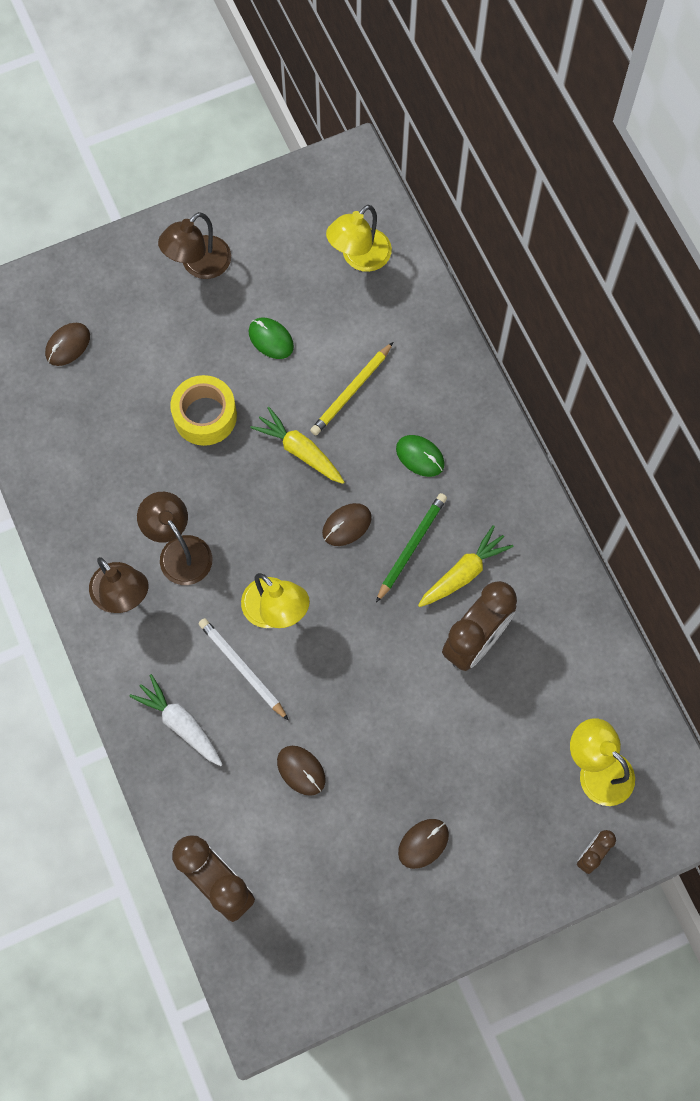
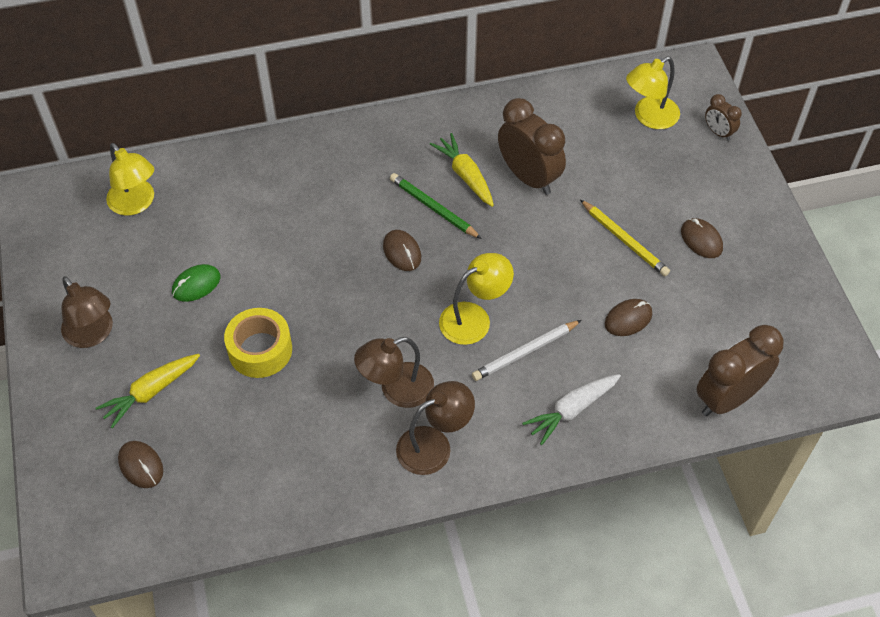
camera: 80 degrees left, 15 degrees down
(300, 451) = (319, 277): yellow carrot -> yellow carrot (150, 392)
(351, 391) = (270, 229): yellow pencil -> yellow pencil (624, 240)
(420, 456) = (349, 189): green mouse -> none

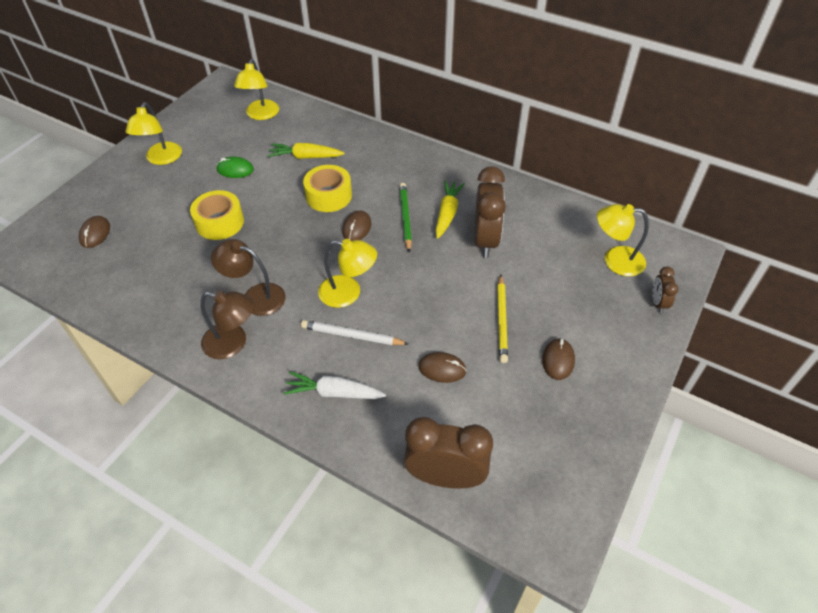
camera: 45 degrees right, 5 degrees down
(93, 334) = (161, 159): brown lamp -> yellow lamp
(150, 392) = (146, 203): yellow carrot -> yellow carrot (305, 157)
(333, 240) = (329, 196): none -> yellow tape

